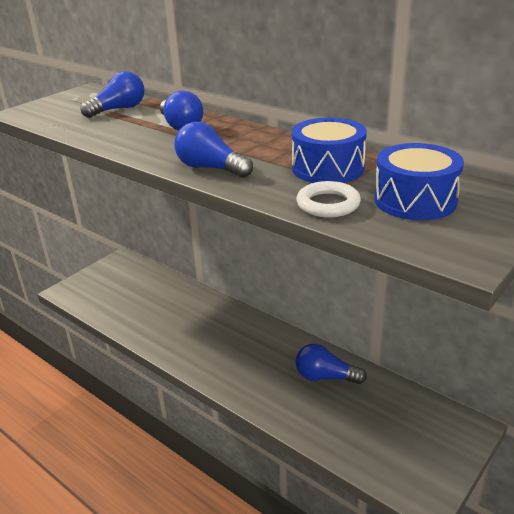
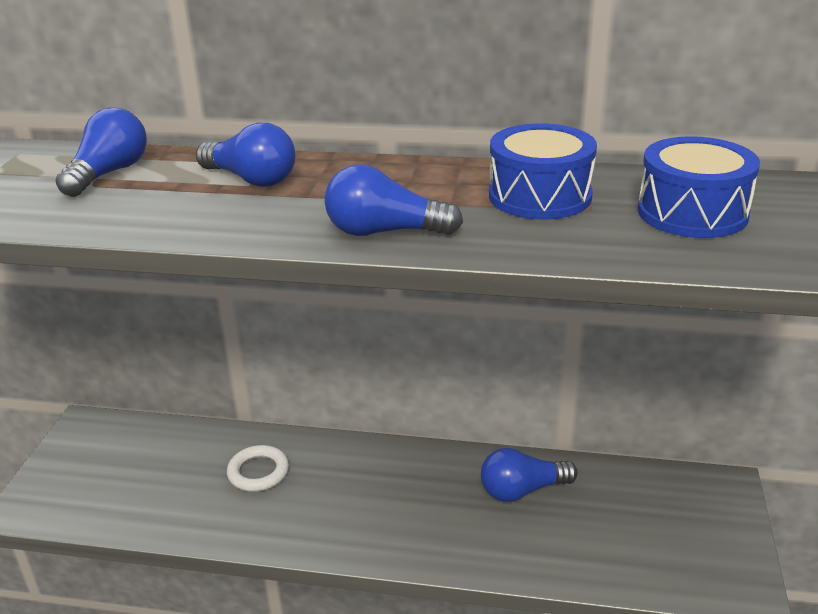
camera: 30 degrees left, 0 degrees up
(328, 204) = (603, 242): white ring -> white ring (258, 472)

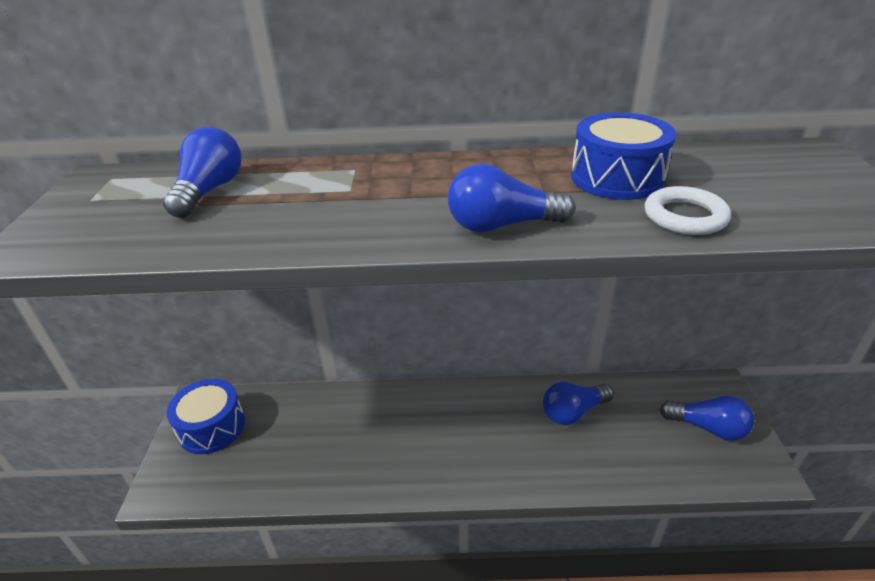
camera: 10 degrees left, 5 degrees up
(251, 179) = (350, 185): blue light bulb -> blue light bulb (707, 427)
(258, 472) = (357, 427): white ring -> white ring (684, 216)
(692, 212) = (754, 181): blue drum -> blue drum (212, 427)

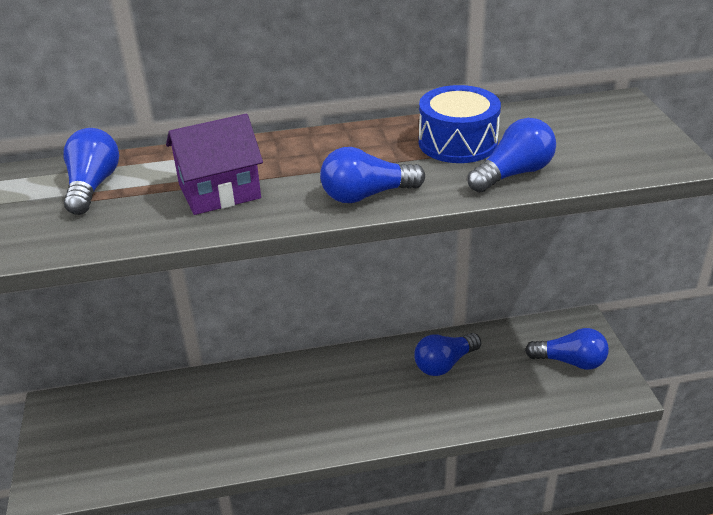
camera: 10 degrees left, 0 degrees up
(212, 427) = (79, 425): blue drum -> none
(337, 207) = (219, 191): none -> purple house
(684, 216) = (513, 174): white ring -> blue light bulb

